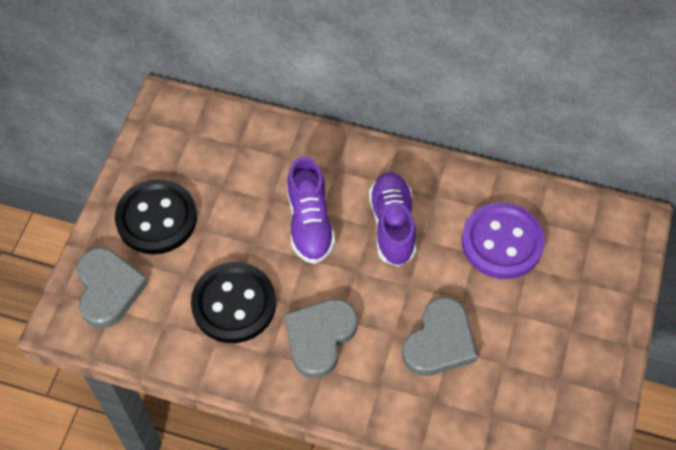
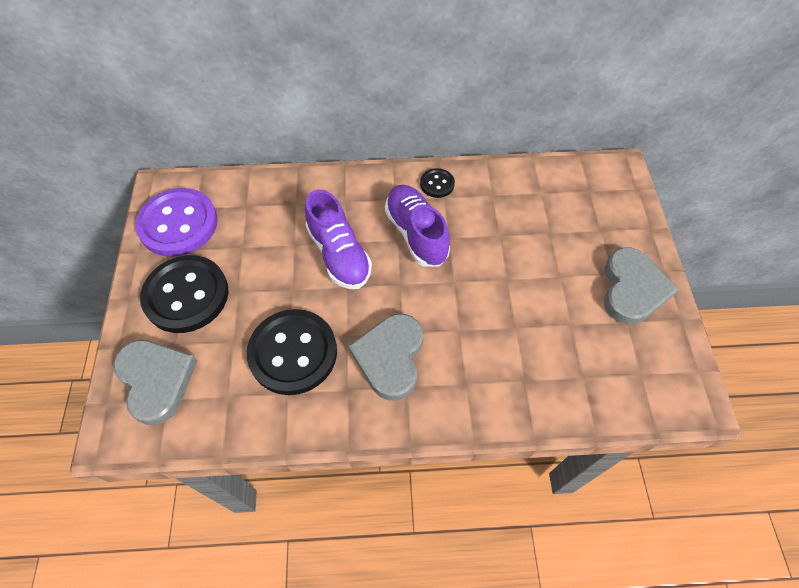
camera: 20 degrees left, 0 degrees up
(435, 179) = (437, 184): none -> black button
(439, 342) = (504, 323): grey heart -> grey heart (632, 289)
(502, 242) = (518, 218): purple button -> purple button (178, 224)

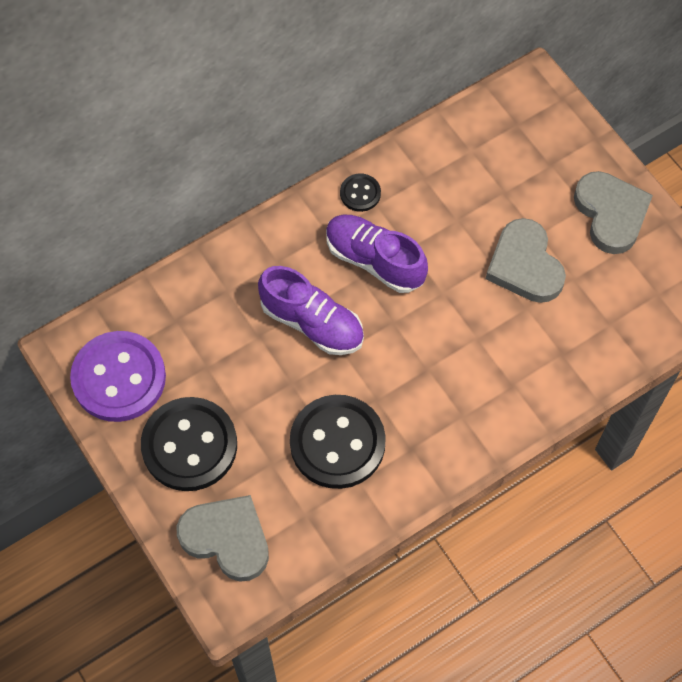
camera: 30 degrees left, 5 degrees up
(390, 357) = (430, 398): grey heart -> grey heart (525, 265)

